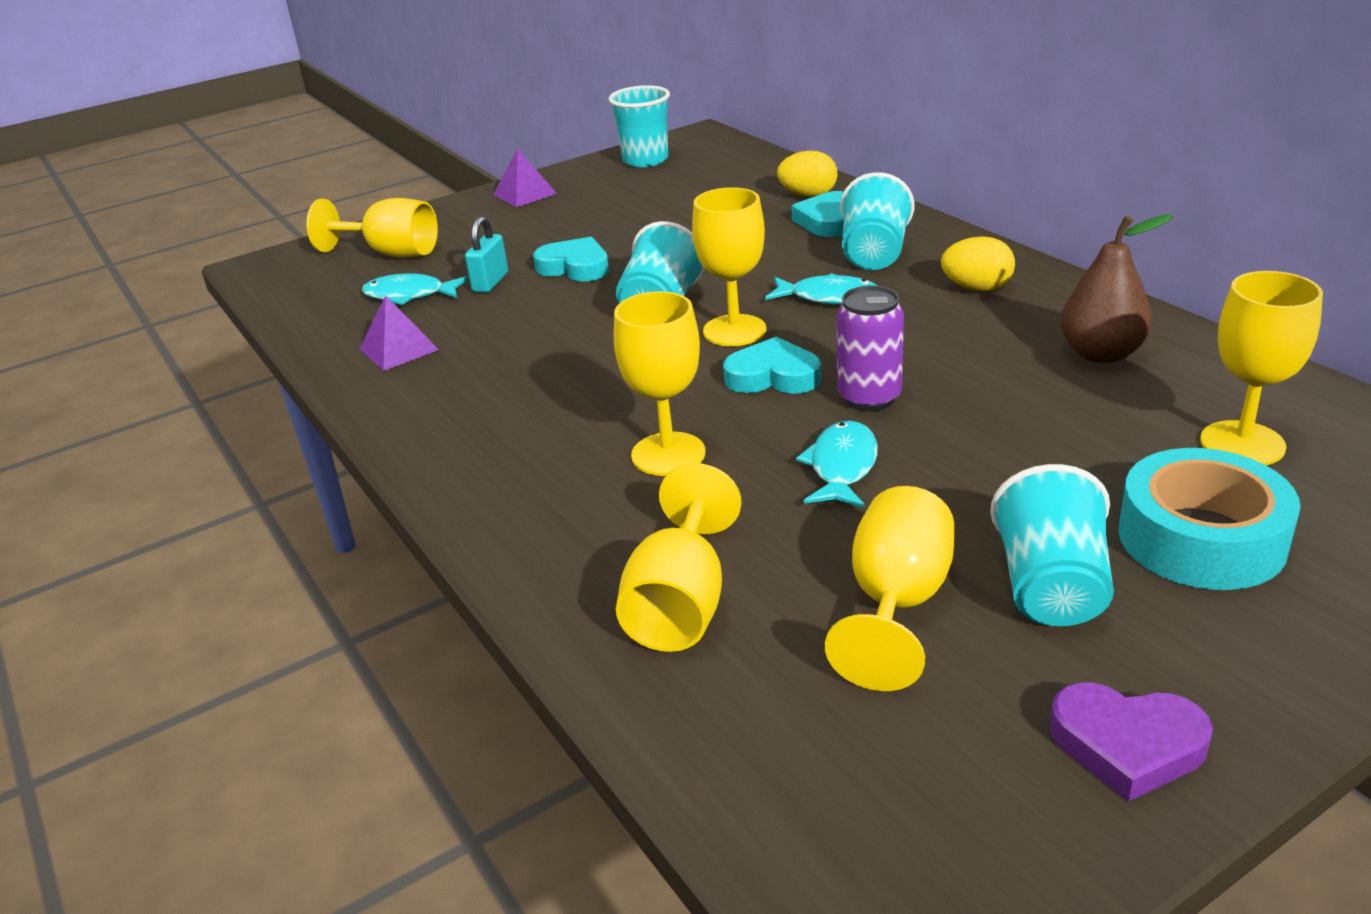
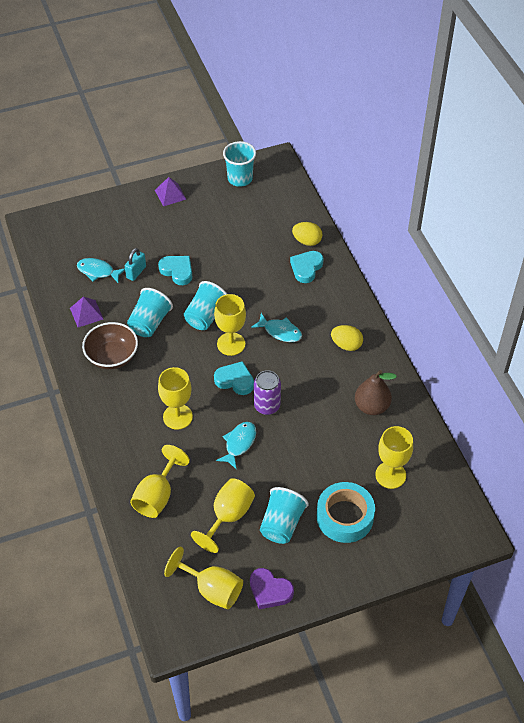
camera: 10 degrees right, 20 degrees up
(391, 253) = (95, 231): yellow goblet -> yellow goblet (212, 589)
(475, 395) = (112, 356): none -> brown bowl
(874, 254) = (315, 304): turquoise cup -> turquoise cup (149, 323)

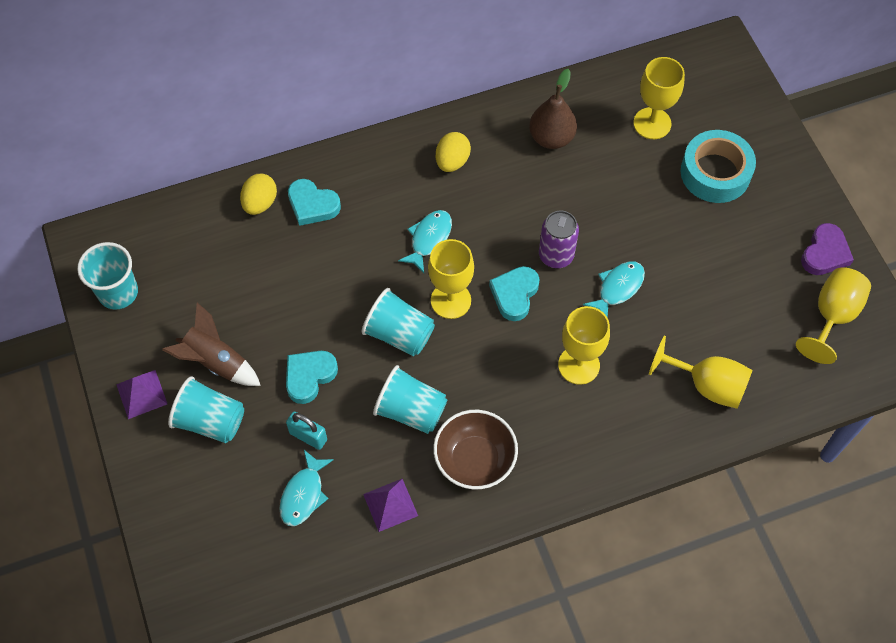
camera: 90 degrees left, 10 degrees up
(190, 226) = (216, 362): none -> brown rocket
(228, 516) = (728, 299): yellow goblet -> none
(239, 443) = (618, 288): turquoise fish -> turquoise fish turned 105 degrees clockwise
(282, 524) = (732, 240): turquoise cup -> turquoise cup (210, 421)

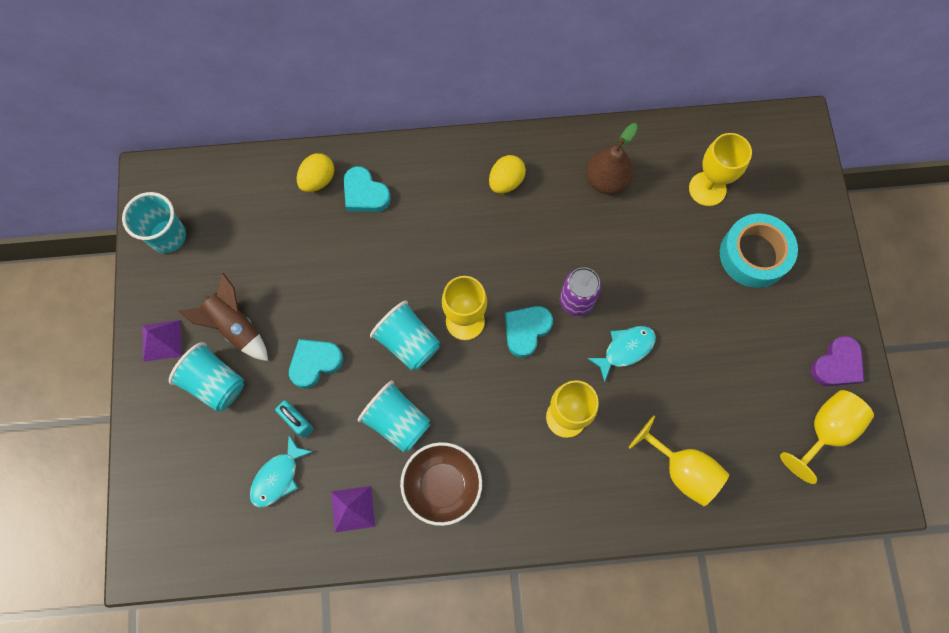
camera: 15 degrees right, 10 degrees up
(429, 239) = (462, 254): turquoise fish -> none

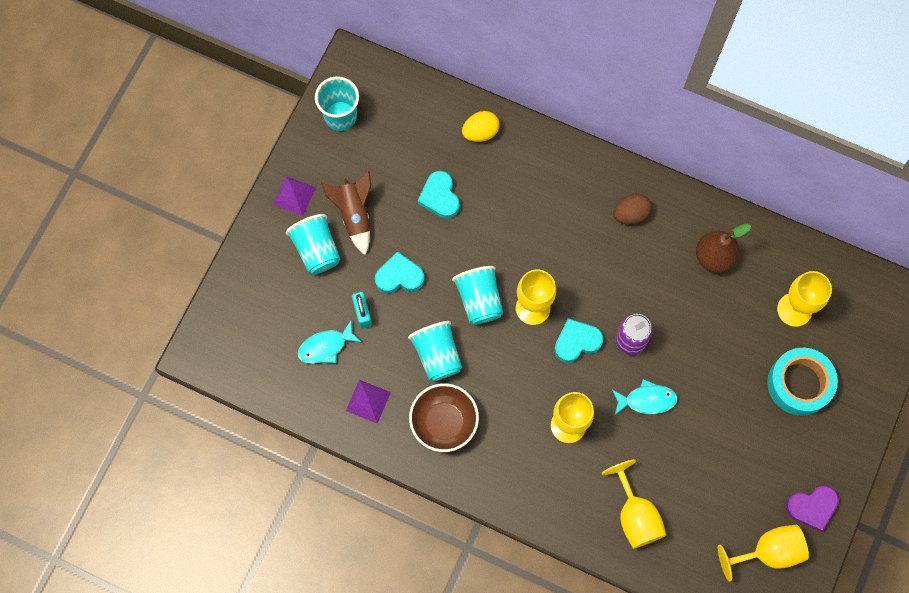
camera: 30 degrees right, 0 degrees up
(365, 194) = (511, 163): turquoise heart -> turquoise heart (439, 197)
(506, 181) = (630, 214): yellow egg -> brown egg

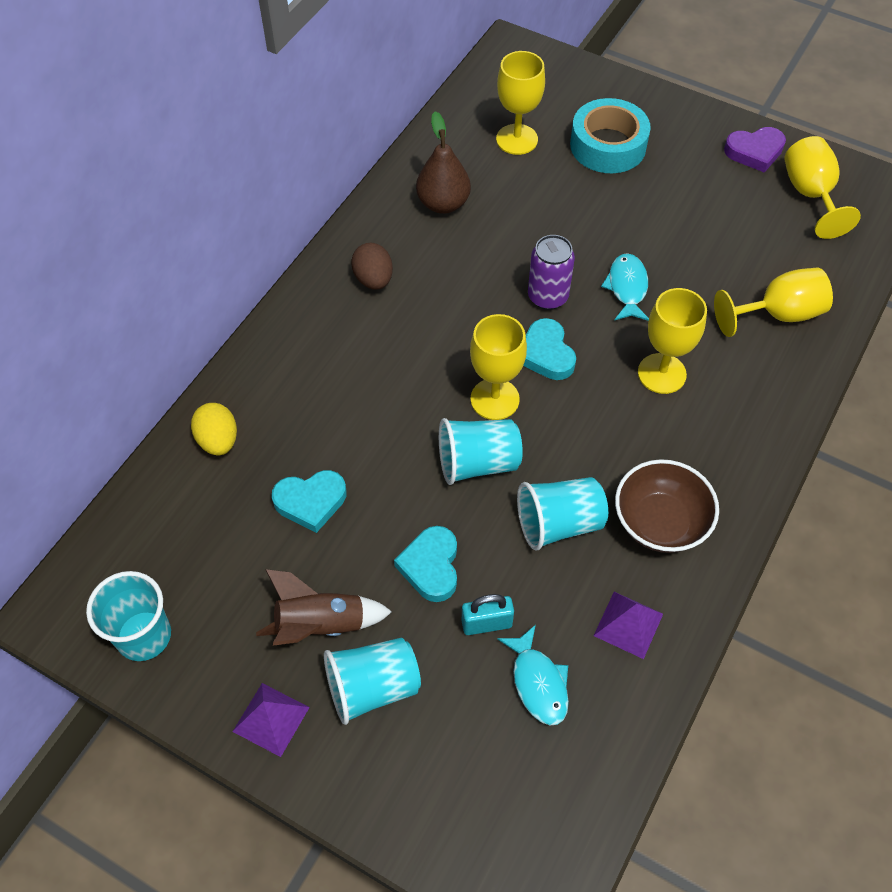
camera: 85 degrees left, 15 degrees down
(811, 507) = (754, 152): purple heart -> purple heart turned 90 degrees clockwise

